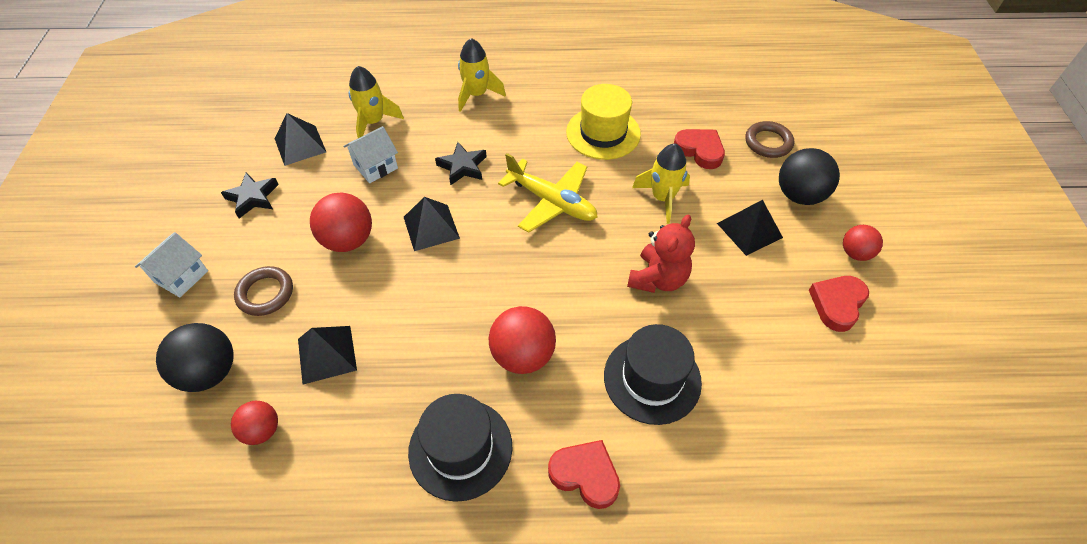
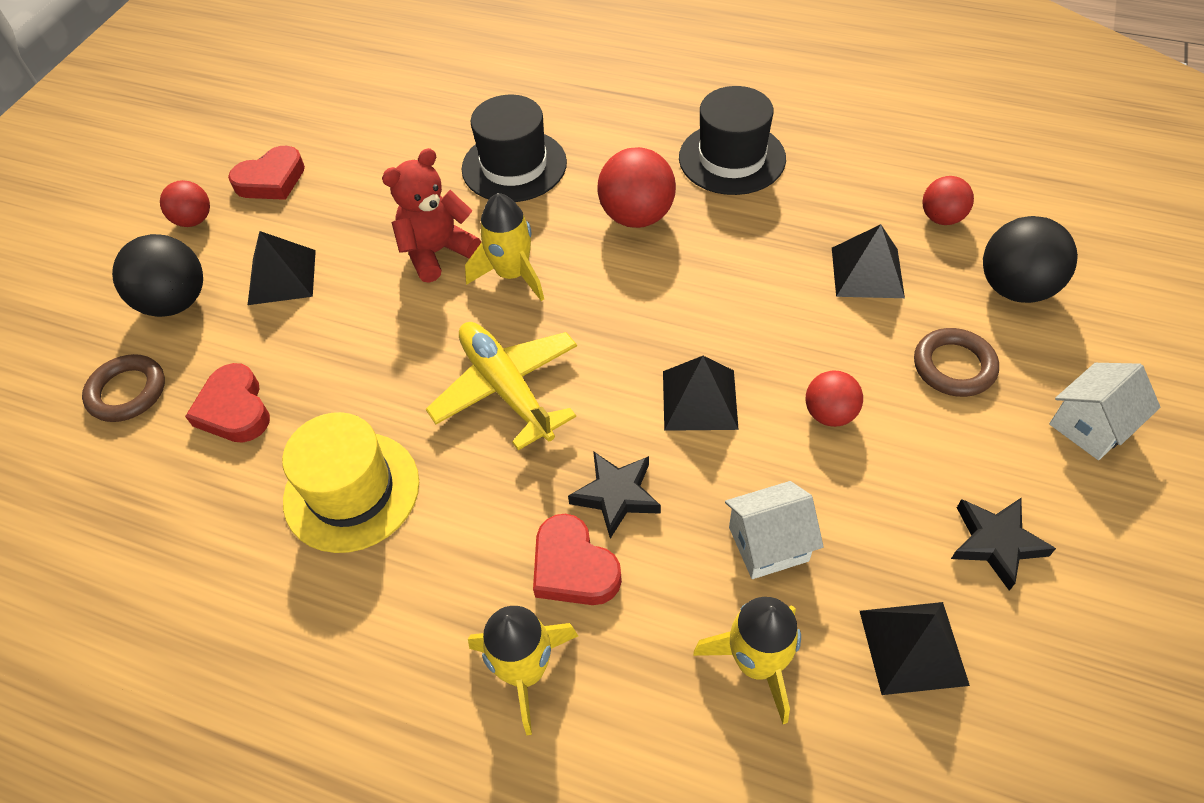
camera: 155 degrees left, 0 degrees up
(348, 240) = (829, 414): red ball -> red ball, size x0.61
(585, 475) = (622, 116): red heart -> red heart (573, 567)
(662, 198) = (350, 349): yellow rocket -> yellow rocket (512, 274)

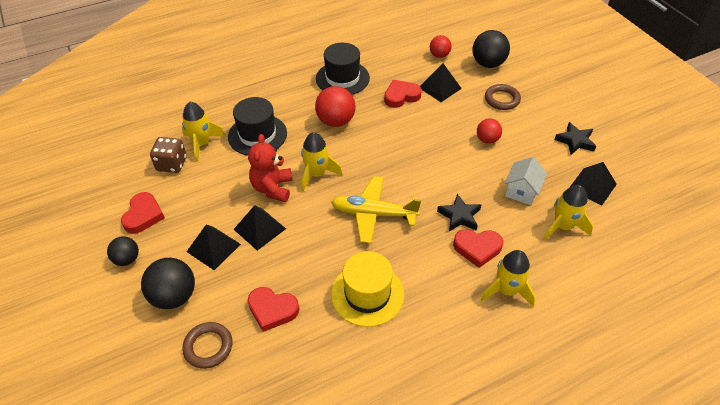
camera: 50 degrees left, 5 degrees down
(194, 220) = (127, 259): red ball -> black ball
(376, 137) = (172, 164): none -> brown dice
(438, 133) = (202, 144): none -> yellow rocket
(699, 399) = (443, 166): black pyramid -> black pyramid (259, 229)
(784, 244) = (401, 96): none -> red heart
(1090, 426) = (556, 91): white house -> none

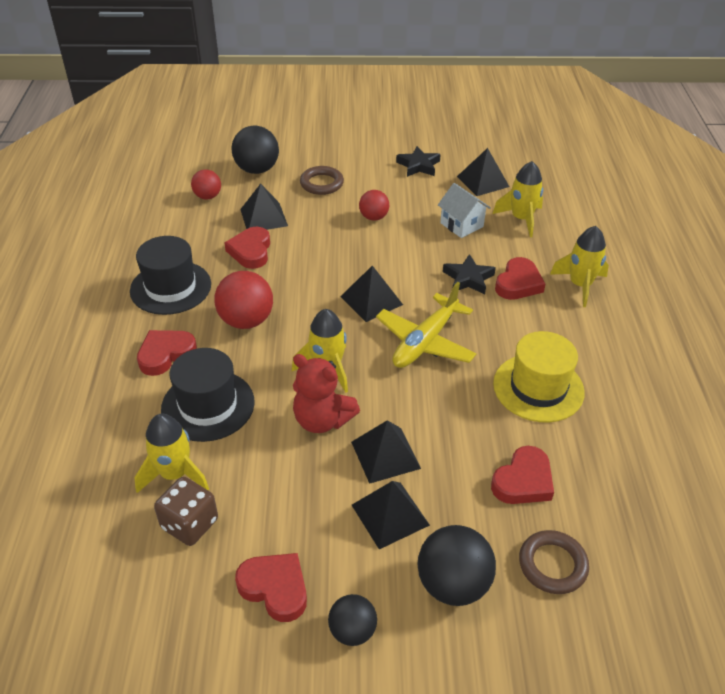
camera: 65 degrees left, 5 degrees down
(286, 101) = (166, 354): none -> red heart
(396, 171) = (371, 300): none -> black pyramid

